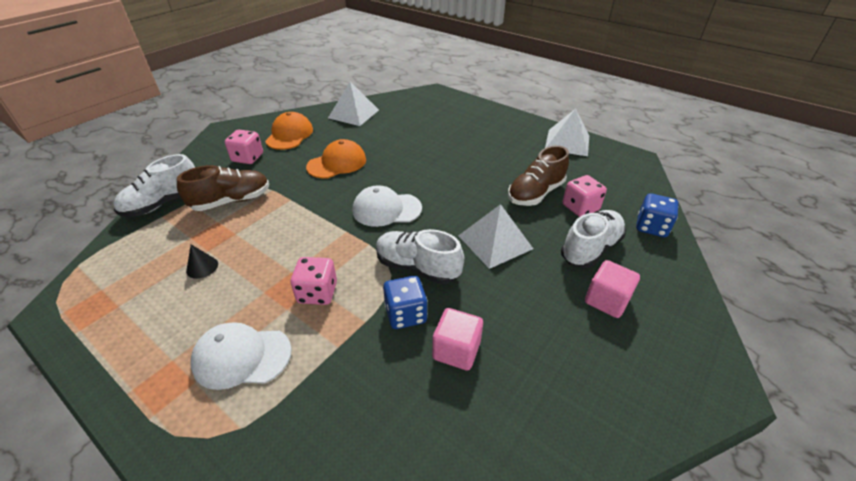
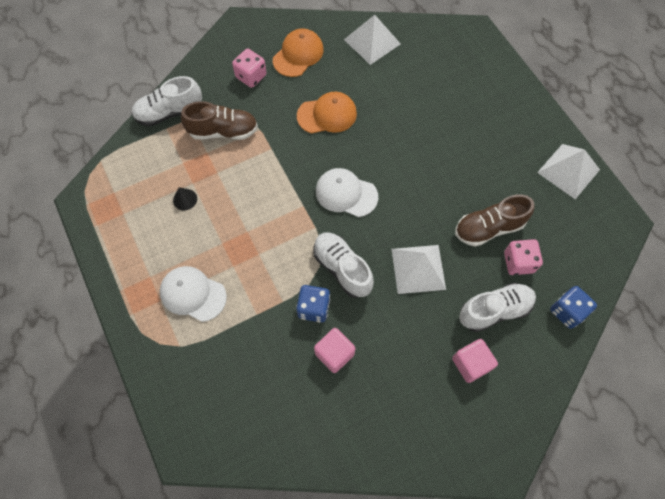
camera: 25 degrees right, 25 degrees up
(317, 293) = (259, 260): pink dice -> none

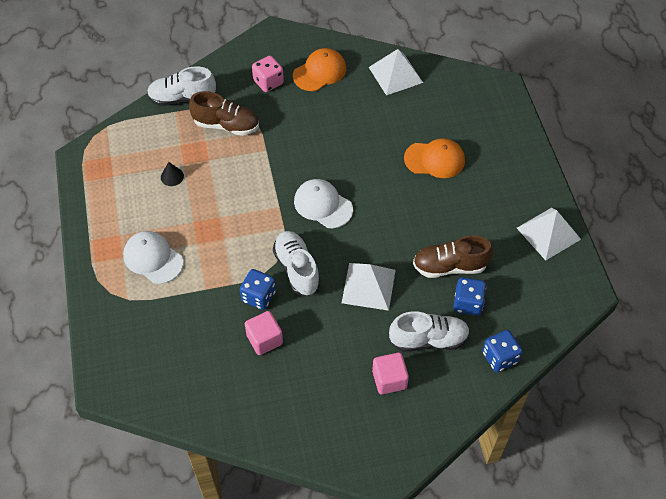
camera: 15 degrees right, 10 degrees down
(327, 115) = (329, 131): orange cap -> orange cap (434, 159)
(518, 262) = (467, 303): pink dice -> blue dice

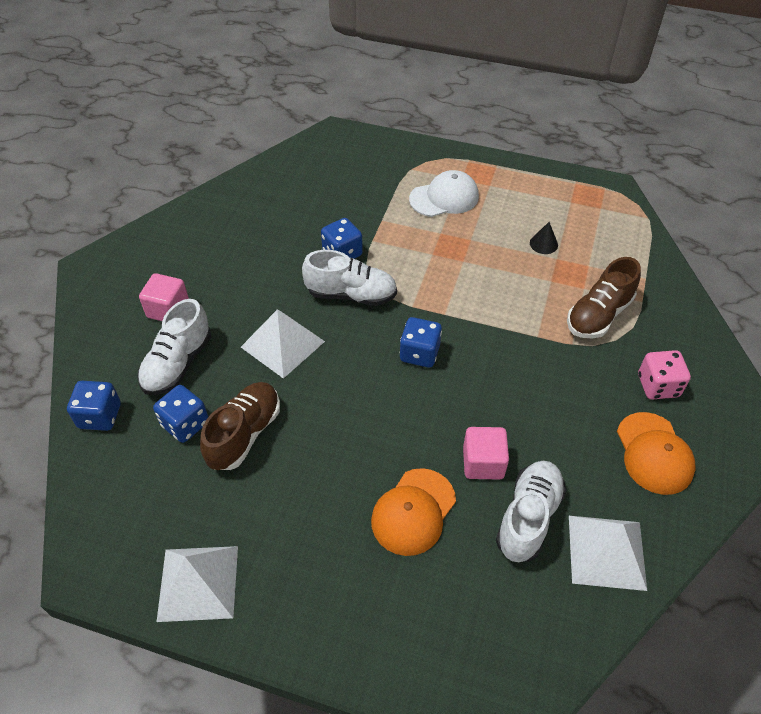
camera: 120 degrees right, 5 degrees down
(182, 98) = (665, 292): white shoe -> white shoe (528, 517)
(264, 339) = (292, 239): pink cube -> pink cube (483, 463)
(323, 205) = (419, 353): white cap -> blue dice

